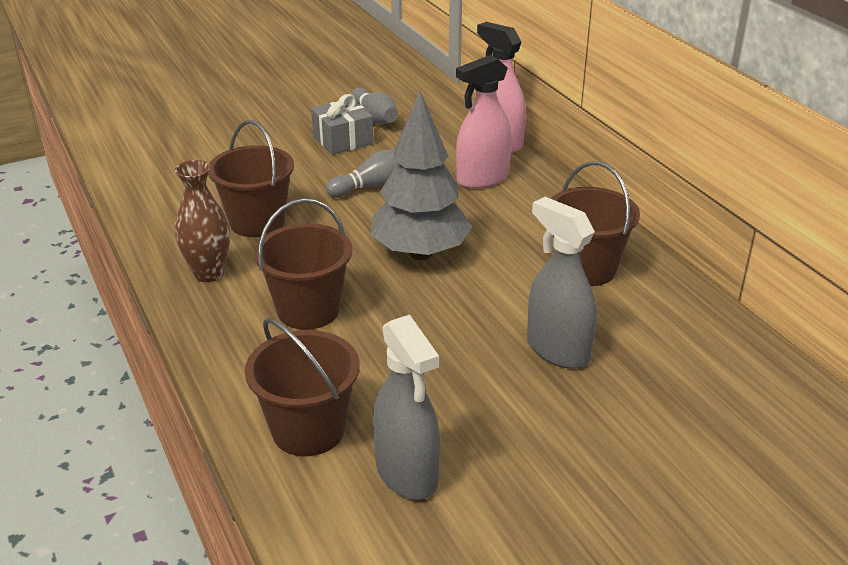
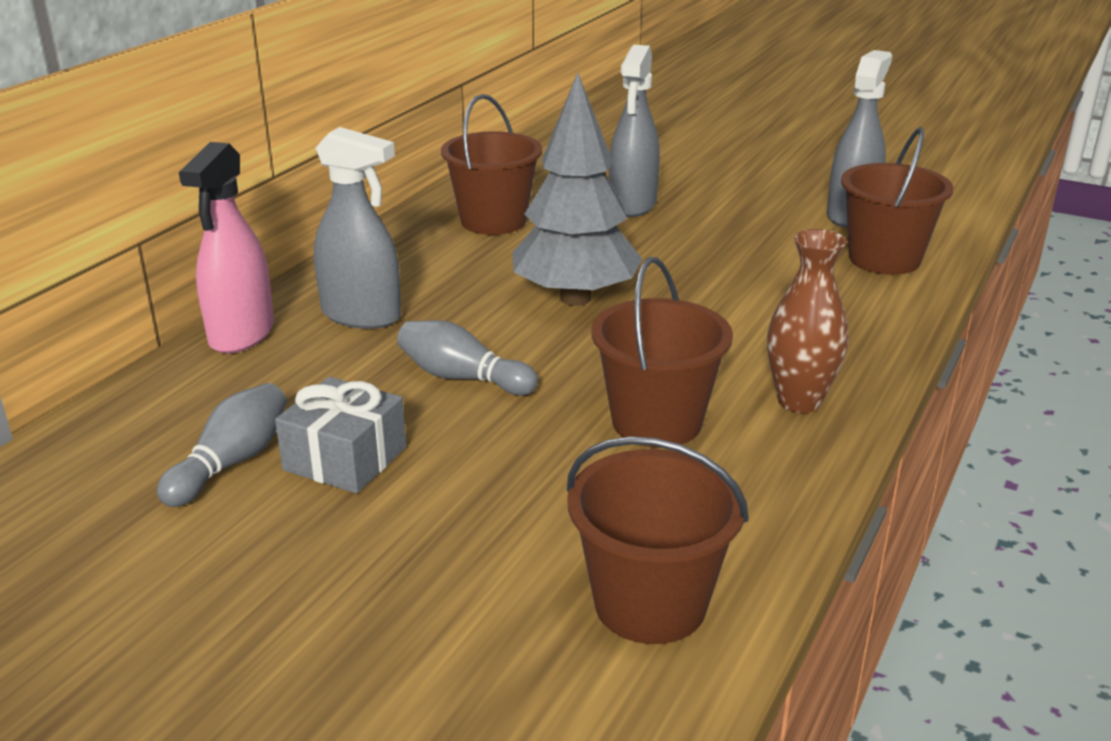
camera: 125 degrees left, 5 degrees down
(308, 310) = (756, 317): brown bucket -> brown bucket (650, 604)
(482, 178) = (361, 315): pink spray bottle -> grey spray bottle

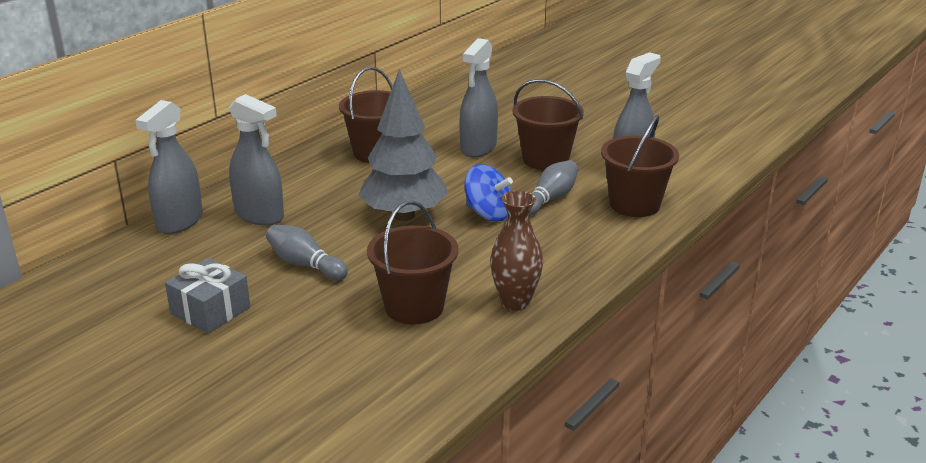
camera: 10 degrees right, 0 degrees up
(231, 463) = (142, 306): grey bowling pin -> grey bowling pin (549, 199)
(241, 334) = (179, 222): pink spray bottle -> grey spray bottle
(650, 604) = (352, 420): brown bucket -> brown bucket (545, 159)
(693, 286) = (488, 213): none -> blue spinning top

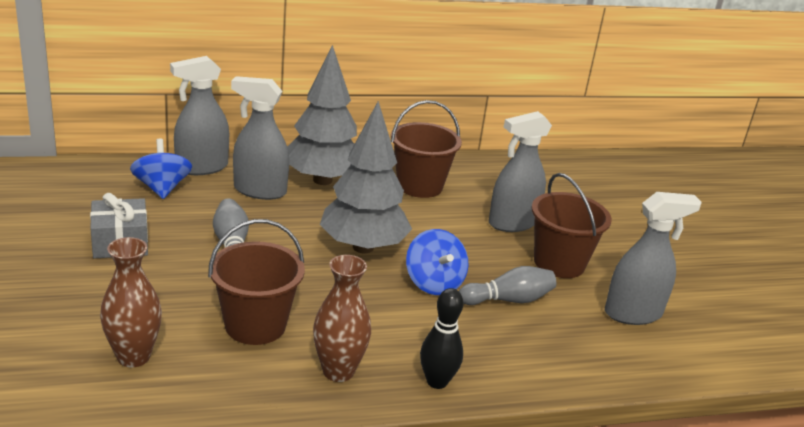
camera: 35 degrees right, 0 degrees up
(173, 254) = (162, 188): none -> blue spinning top
(259, 215) = (259, 191): grey spray bottle -> grey spray bottle turned 120 degrees clockwise
(296, 183) = (322, 180): none -> grey tree
(362, 377) = (133, 356): none -> brown vase
(583, 272) = (437, 381): none -> black bowling pin
(634, 204) = (584, 349): brown bucket -> none

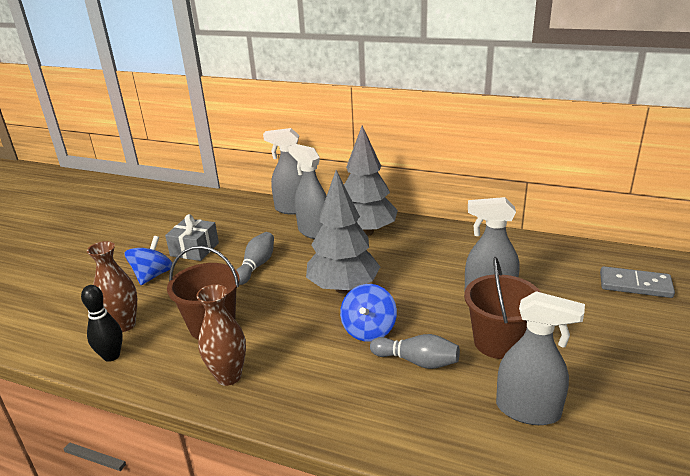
camera: 40 degrees right, 0 degrees up
(162, 188) = (254, 219): blue spinning top -> blue spinning top (153, 275)
(419, 186) = (437, 250): brown bucket -> none
(437, 381) = (288, 410): black bowling pin -> black bowling pin (111, 356)
(617, 185) = (635, 285): none -> grey domino

